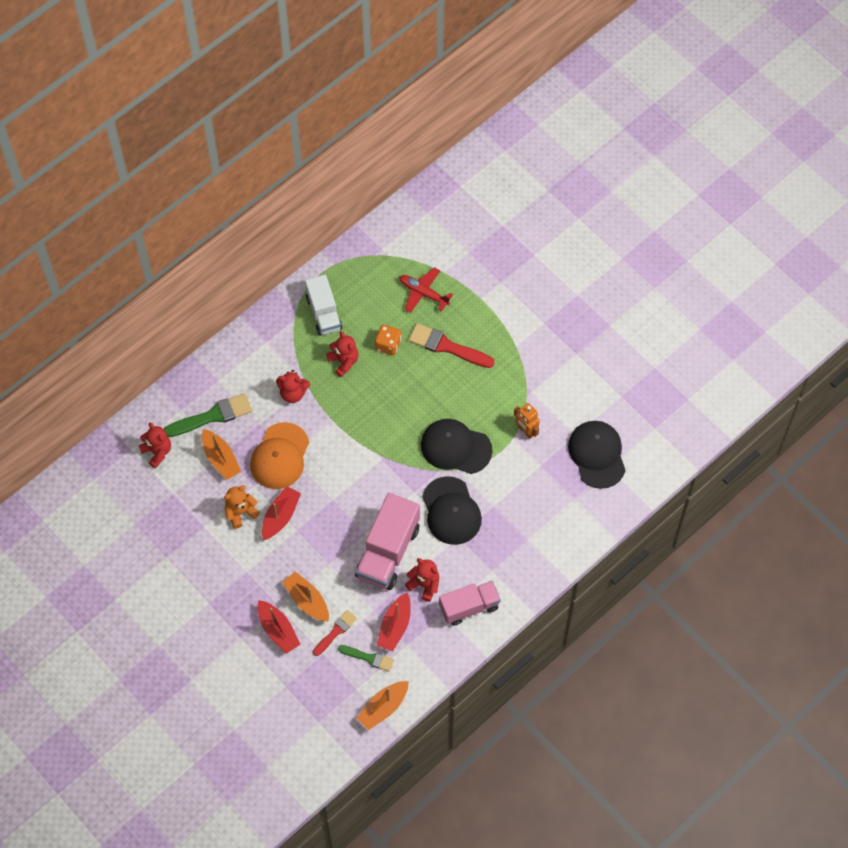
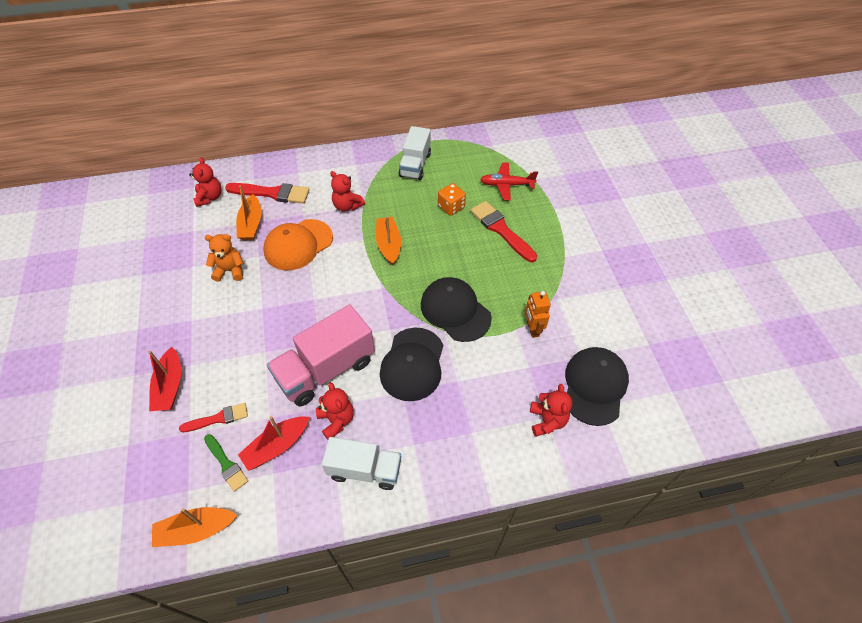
camera: 30 degrees right, 10 degrees down
(212, 416) = (272, 193): green brush -> red brush
(280, 516) = (259, 290): red boat -> none
(307, 600) = (218, 373): orange boat -> orange boat (388, 245)
(344, 361) = (405, 202): red teddy bear -> red teddy bear (547, 421)
(423, 293) = (506, 185): red plane -> red plane turned 60 degrees counterclockwise
(469, 607) = (364, 470): pink truck -> white truck

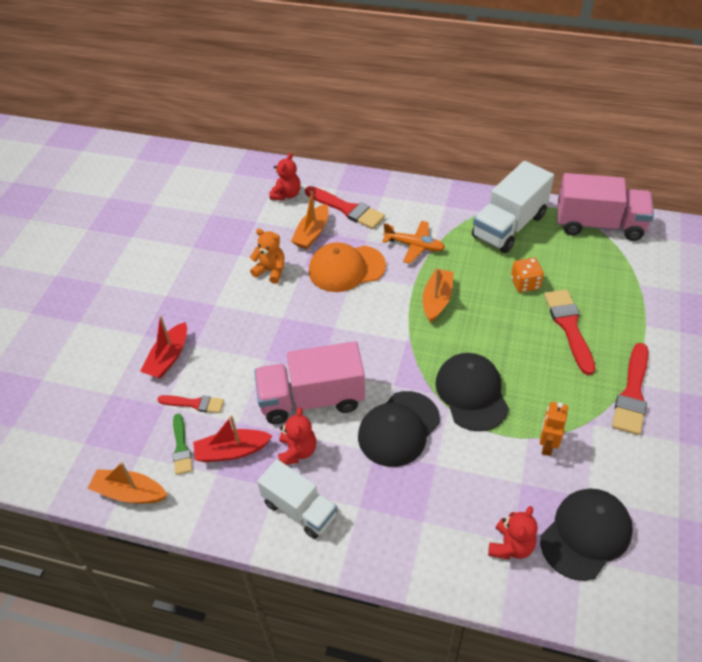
camera: 30 degrees right, 5 degrees down
(347, 206) = (414, 246): red teddy bear -> orange plane
(415, 165) = (509, 226): white truck -> white truck, size x1.50
(482, 142) = (599, 225): none -> pink truck
(506, 185) = (602, 280): red plane -> none
(571, 264) = (632, 393): none -> red brush

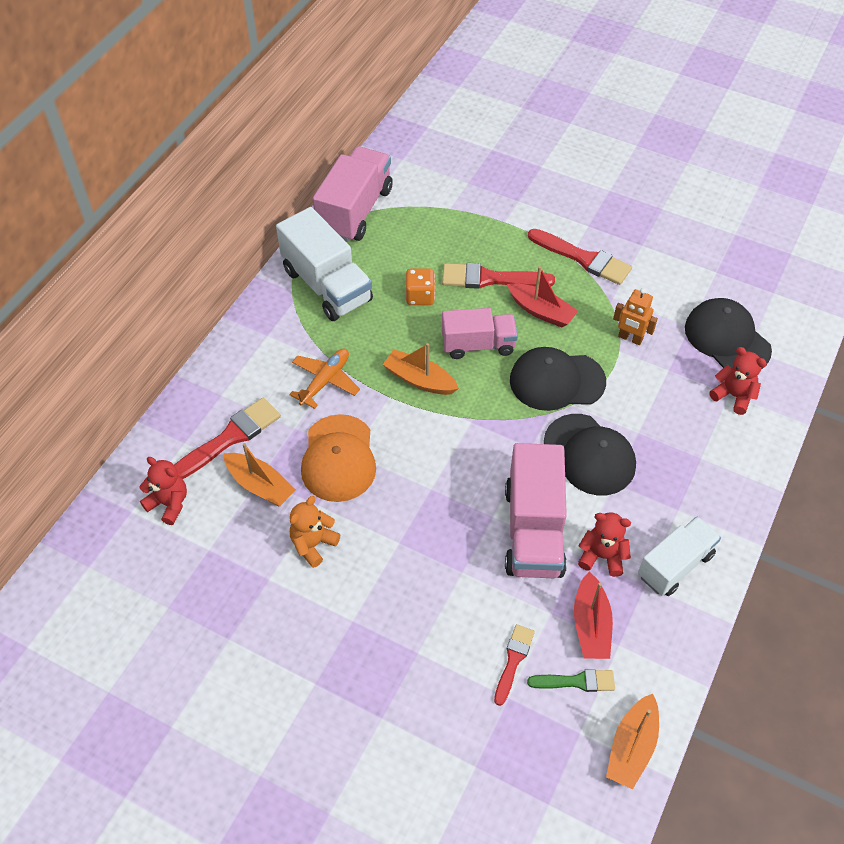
camera: 80 degrees left, 5 degrees up
(168, 358) = (431, 687): red boat -> red boat (541, 311)
(489, 331) = (478, 345): none -> pink truck

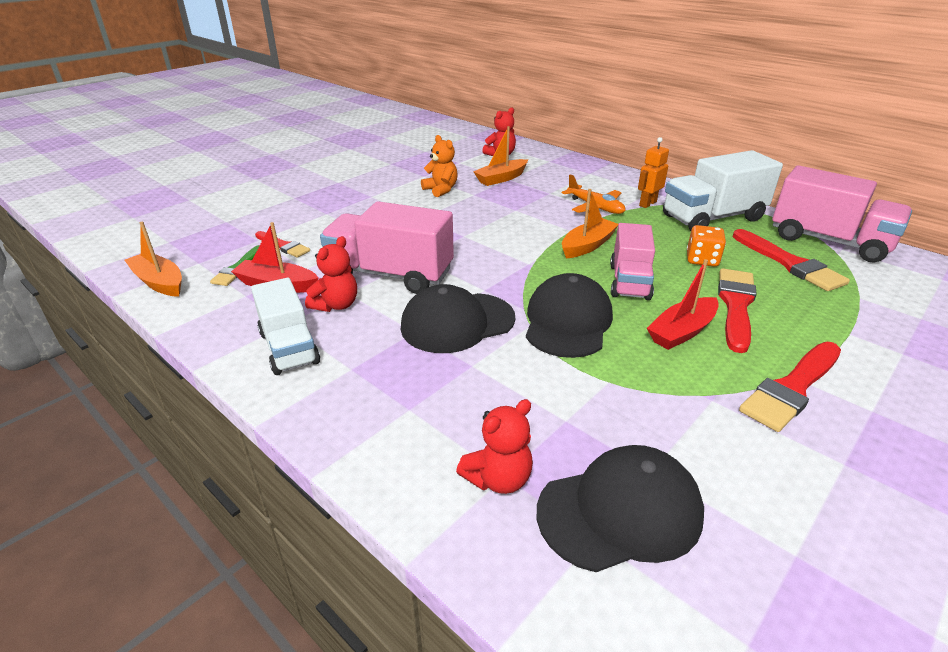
camera: 105 degrees right, 20 degrees down
(230, 438) = (548, 173): red brush -> red brush (789, 263)
(338, 458) = (512, 204): orange cap -> none
(630, 338) = (630, 396): orange robot -> orange robot (647, 204)

